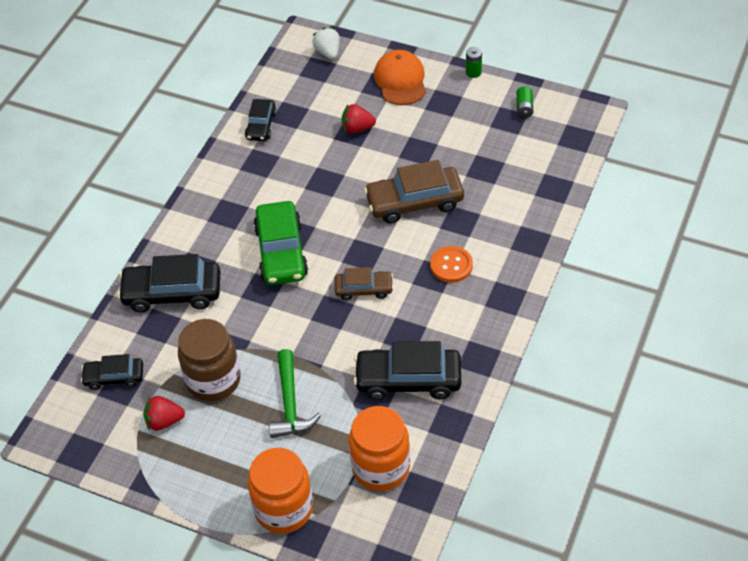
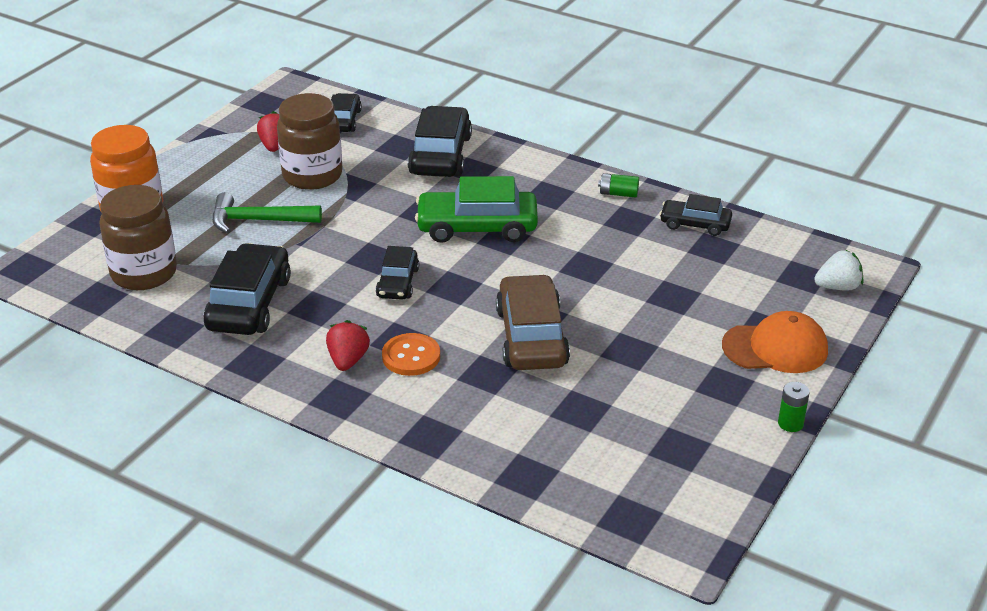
camera: 95 degrees right, 15 degrees down
(357, 128) = (679, 300): red strawberry -> red strawberry (348, 360)
(364, 289) = (397, 282): brown car -> black car
(380, 467) = (144, 273): orange jar -> brown jar
(524, 108) = (704, 468): green battery -> green battery (618, 194)

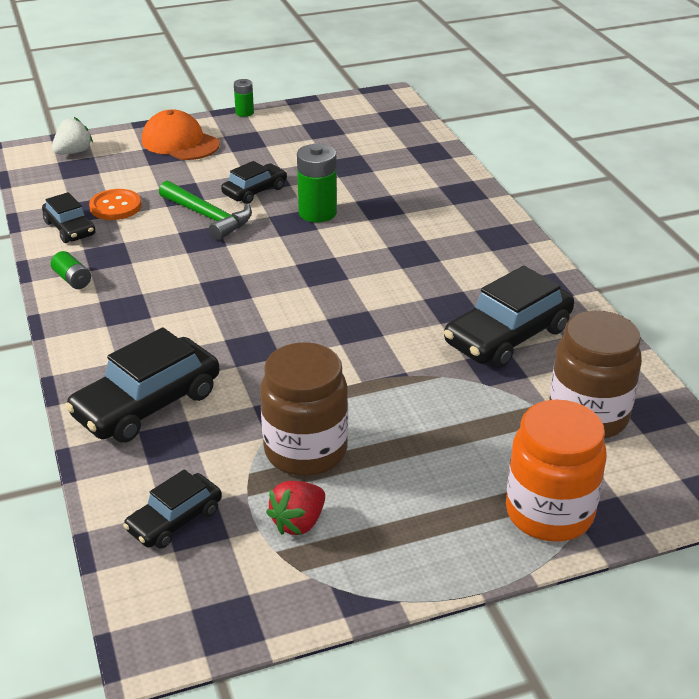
camera: 140 degrees left, 0 degrees up
(258, 220) = (420, 421): green hammer -> green hammer (208, 217)
(348, 360) = (469, 256): red strawberry -> none
(397, 282) = (362, 294): black car -> black car (255, 191)
(411, 356) = (419, 238): orange button -> orange button (115, 206)
(477, 227) = (231, 309): green car -> none
(532, 337) = (317, 213): brown car -> green battery
(838, 287) = (73, 152): white strawberry -> white strawberry turned 105 degrees clockwise

